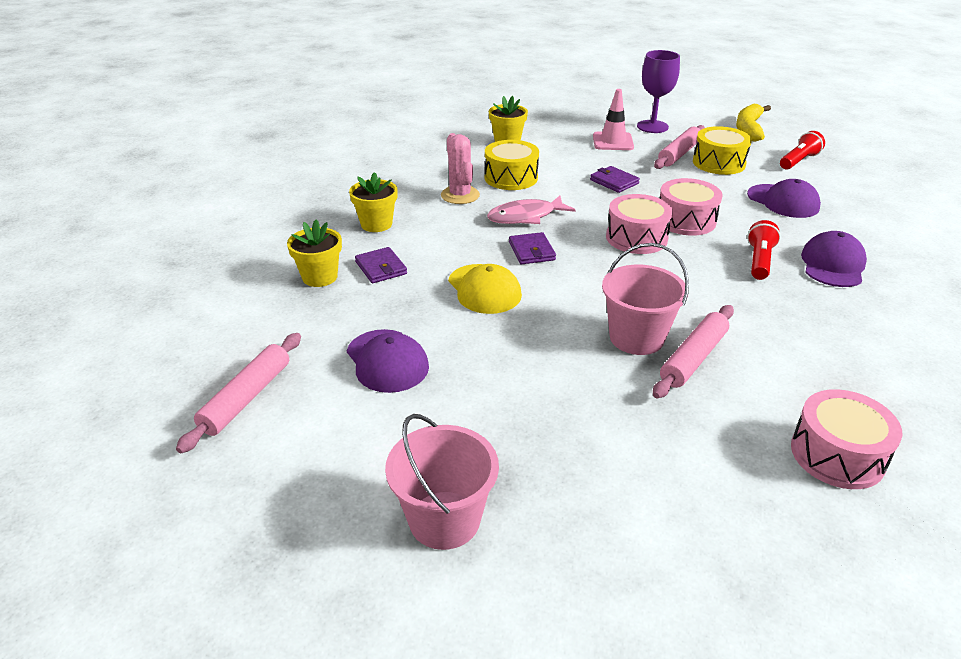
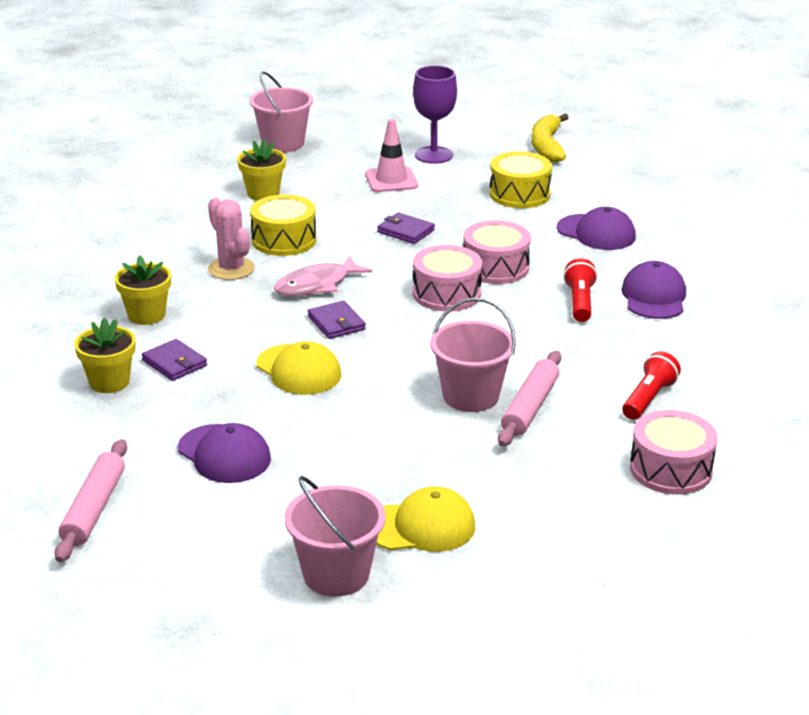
camera: 15 degrees left, 5 degrees down
(535, 107) = (283, 143): none -> pink bucket
(551, 476) = (421, 526): none -> yellow cap
(679, 154) = (472, 188): pink rolling pin -> none
(798, 161) = (608, 181): red flashlight -> red flashlight (648, 399)

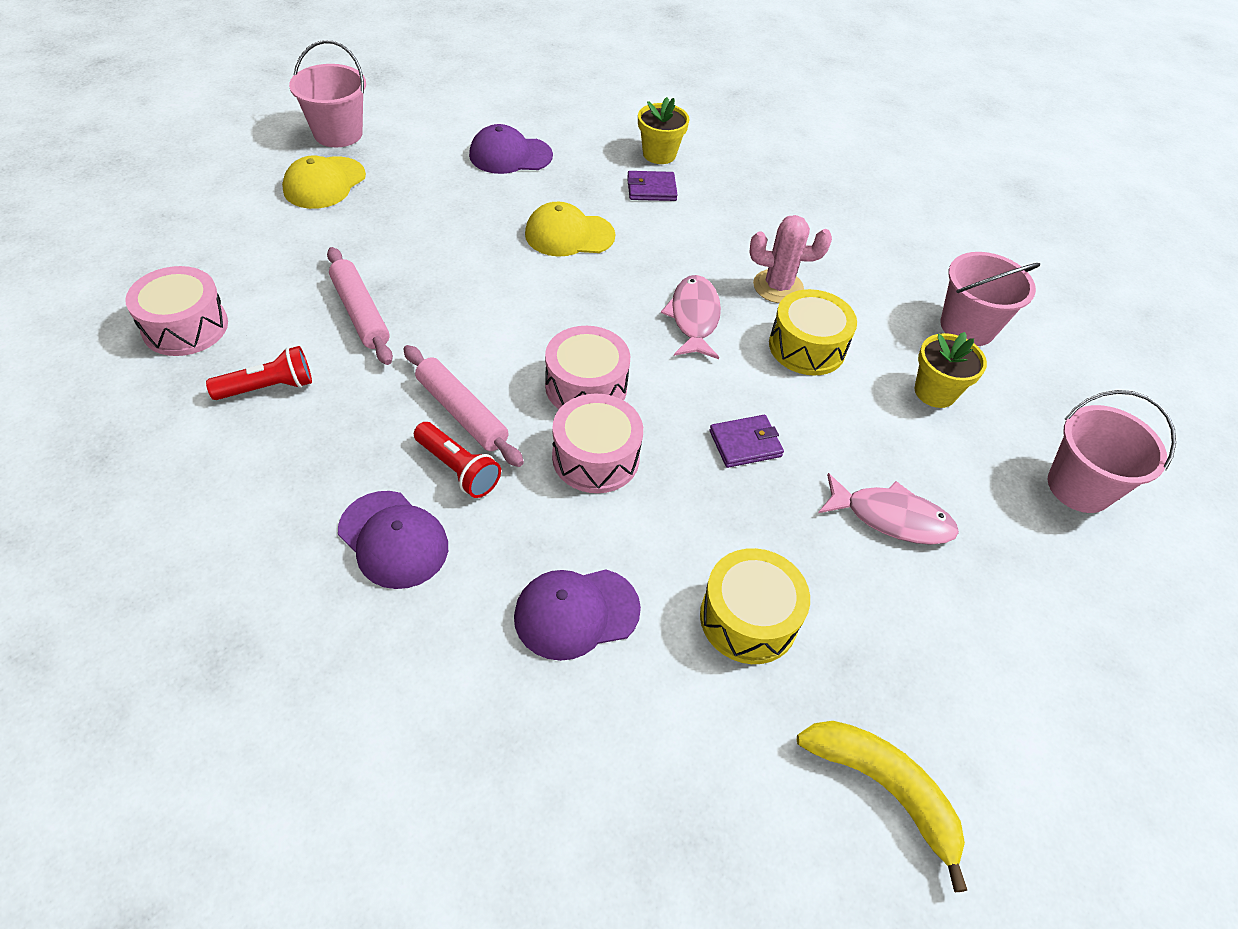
camera: 125 degrees right, 20 degrees up
(93, 509) = (522, 93): pink rolling pin -> pink rolling pin (462, 412)
(146, 315) = (741, 209): yellow flower pot -> none
(336, 323) = (615, 291): purple wallet -> none
(391, 180) = (891, 518): pink traffic cone -> pink fish
(433, 155) = (943, 615): purple goblet -> none
(470, 396) = (418, 293): pink bucket -> pink bucket (967, 327)
(648, 399) = (268, 387): red flashlight -> red flashlight turned 90 degrees counterclockwise

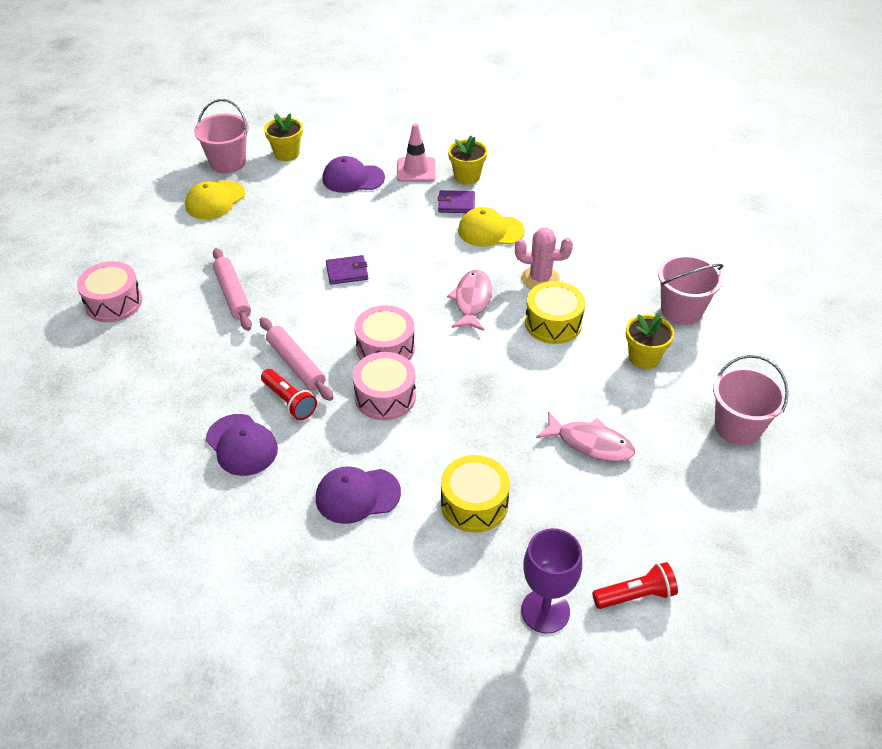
camera: 10 degrees right, 5 degrees down
(268, 387) = (167, 344): red flashlight -> red flashlight (635, 595)
(417, 123) = (286, 153): none -> yellow flower pot
(569, 235) = (389, 239): yellow cap -> yellow cap (490, 231)
(592, 145) = (416, 170): none -> pink traffic cone
(745, 444) = (493, 390): purple wallet -> purple wallet (347, 272)
(883, 789) = (545, 611): yellow banana -> purple goblet

